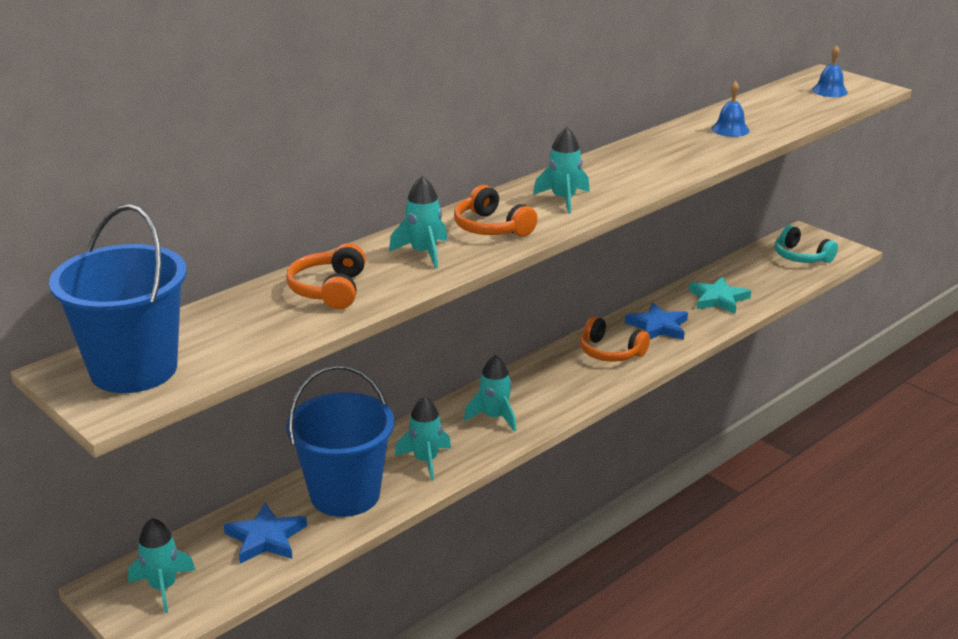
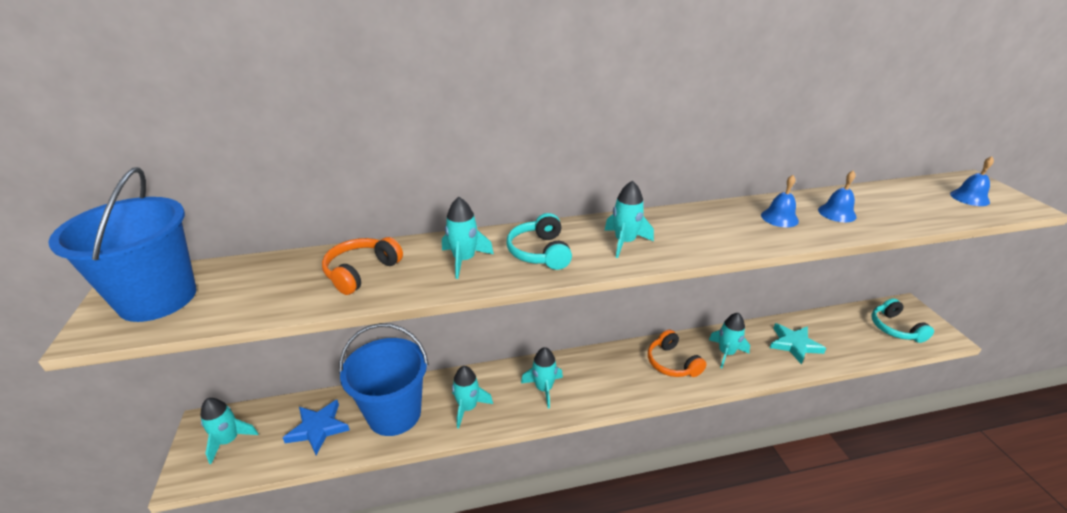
camera: 30 degrees right, 5 degrees up
(491, 227) = (540, 252): orange headphones -> turquoise headphones
(658, 326) = (726, 353): blue star -> turquoise rocket
(684, 145) = (779, 218): none -> blue bell

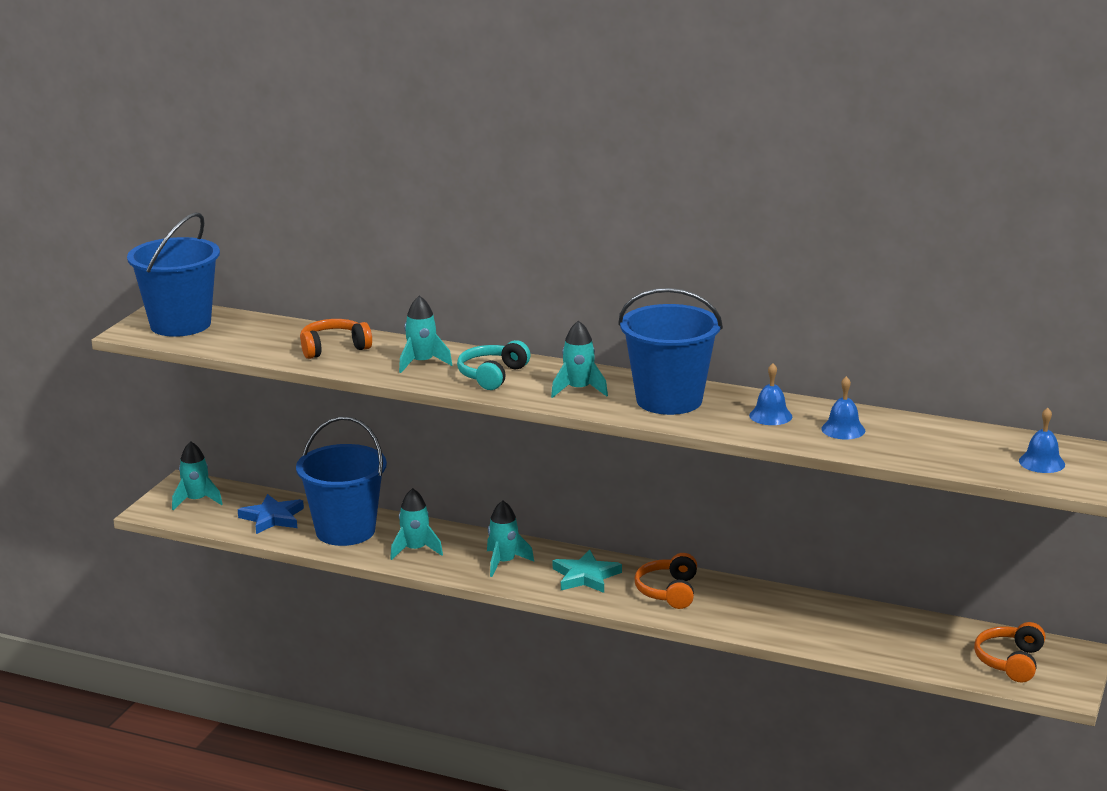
camera: 35 degrees right, 10 degrees down
(699, 228) = (669, 400): none -> blue bucket
(726, 353) = (745, 606): turquoise rocket -> none
(794, 344) = (843, 628): turquoise star -> turquoise star (585, 576)
(895, 328) = (1010, 661): turquoise headphones -> orange headphones

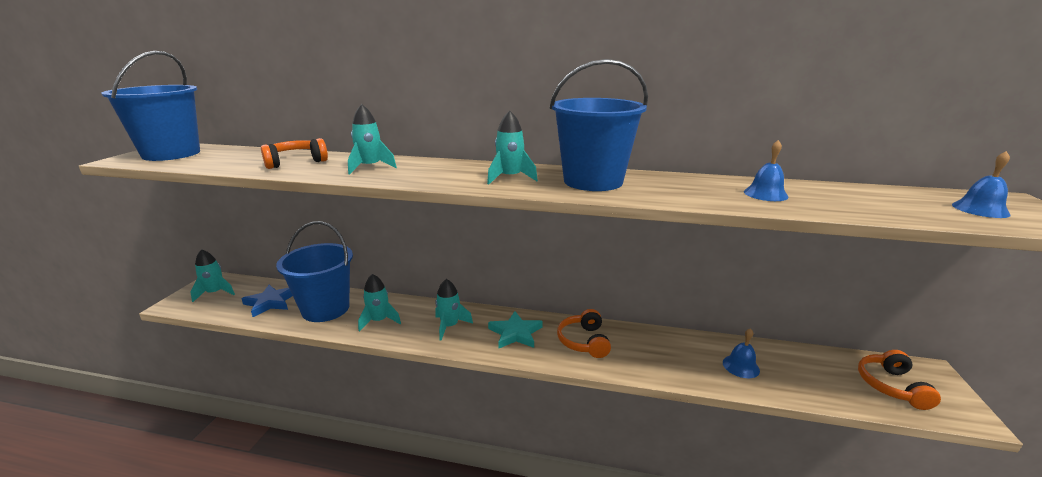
camera: 10 degrees left, 0 degrees up
(492, 375) = (431, 172): turquoise headphones -> none
(770, 416) = (690, 187): blue bell -> blue bell (741, 366)

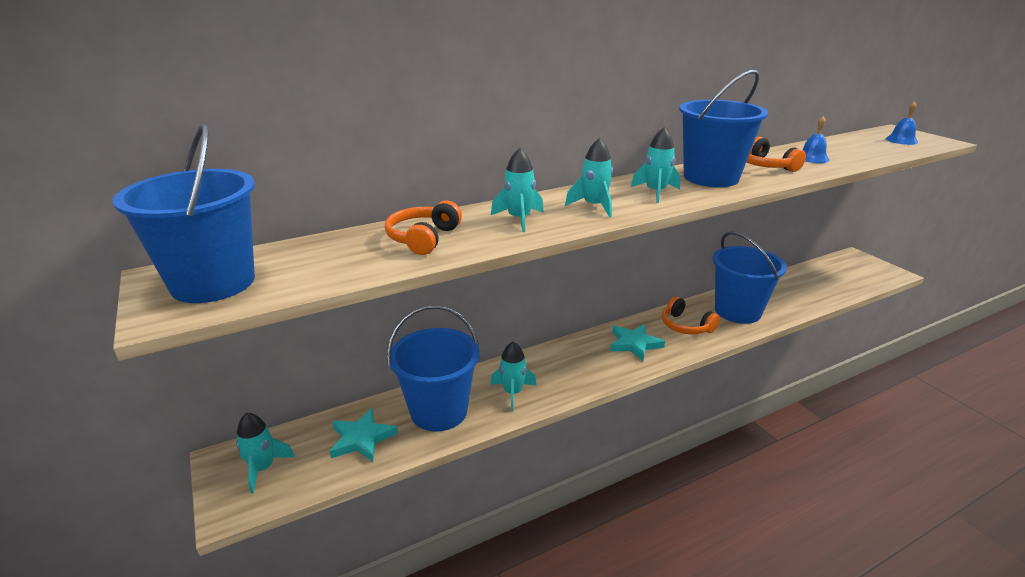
camera: 40 degrees left, 5 degrees up
(270, 302) = (362, 438): blue star -> turquoise star
(450, 326) = (579, 365): turquoise rocket -> turquoise rocket (594, 206)
(659, 354) = (737, 311): none -> blue bucket
(741, 366) = (784, 296): blue bell -> none
(891, 386) = (853, 273): orange headphones -> orange headphones (766, 166)

